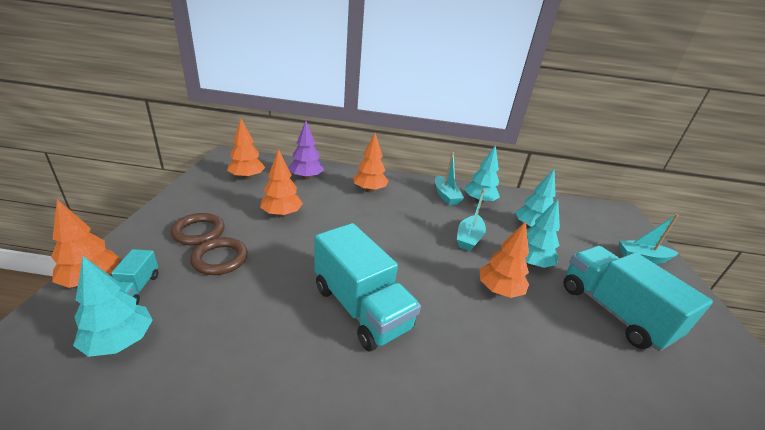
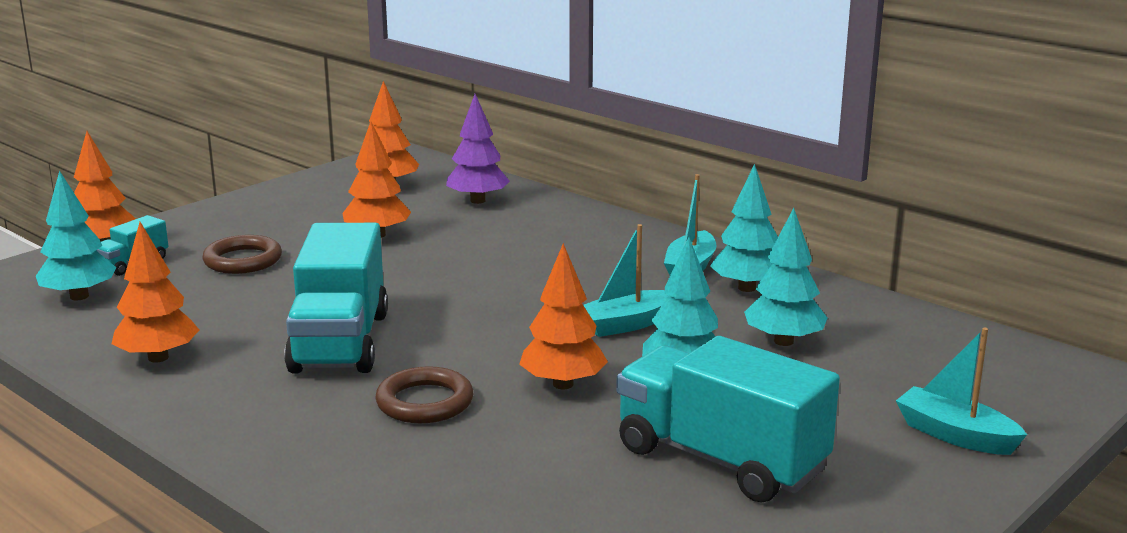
camera: 40 degrees right, 10 degrees down
(199, 232) = (251, 231): brown ring -> brown ring (425, 402)
(369, 190) = (558, 234): orange tree -> orange tree (158, 358)
(613, 311) = (720, 459): turquoise truck -> turquoise truck turned 60 degrees counterclockwise

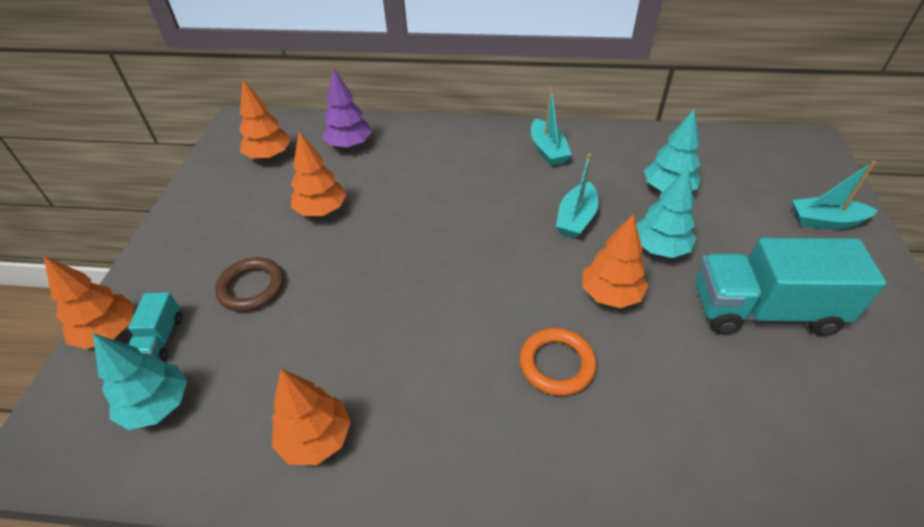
camera: 35 degrees left, 25 degrees up
(340, 342) = (430, 337): turquoise truck -> none
(425, 402) = (557, 364): brown ring -> orange ring
(747, 288) = (596, 153): turquoise tree -> none

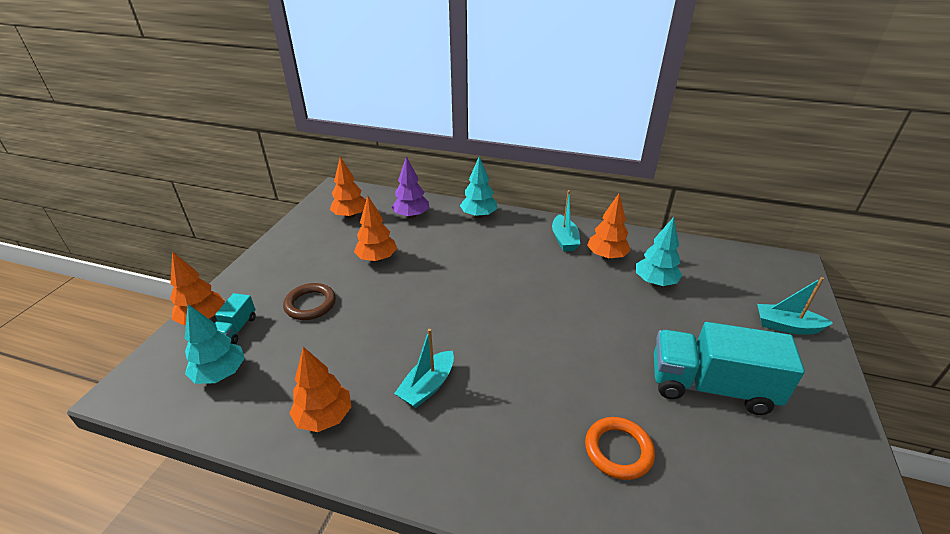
camera: 10 degrees right, 10 degrees down
(557, 364) = (524, 397): orange ring -> orange ring (618, 450)
(576, 219) = (572, 293): turquoise boat -> turquoise boat (427, 386)
(610, 294) = (583, 353): orange tree -> orange tree (606, 256)
(659, 248) = (634, 325): turquoise tree -> turquoise tree (478, 215)

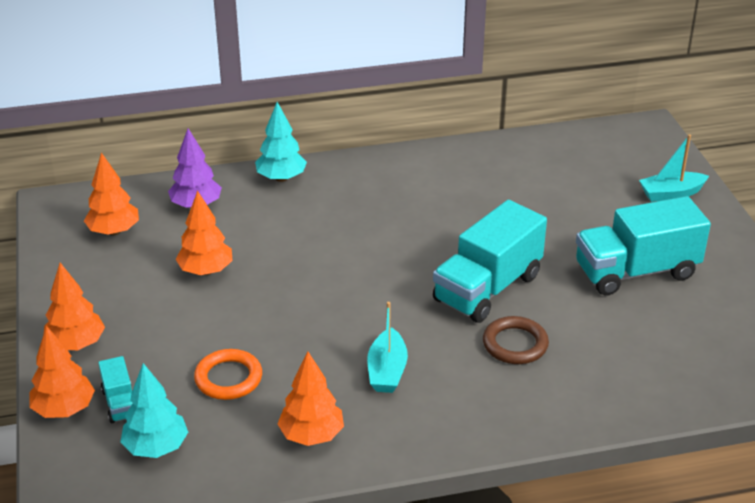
camera: 30 degrees left, 0 degrees up
(310, 304) = (179, 347): brown ring -> brown ring (515, 344)
(563, 348) = (487, 288): none -> turquoise truck
(564, 239) = (405, 175): turquoise boat -> none
(606, 256) = (464, 179): orange tree -> orange tree (76, 344)
(618, 450) = (593, 351): orange ring -> orange ring (228, 378)
(655, 282) = (530, 191): turquoise tree -> none

